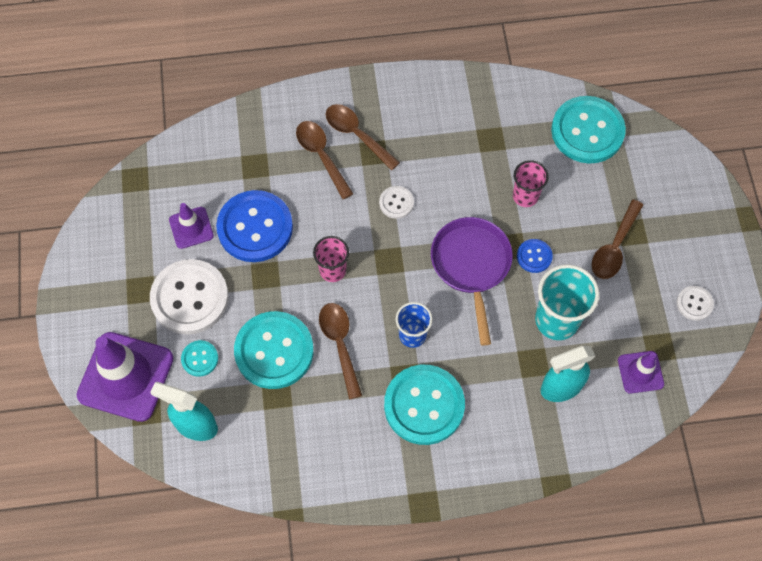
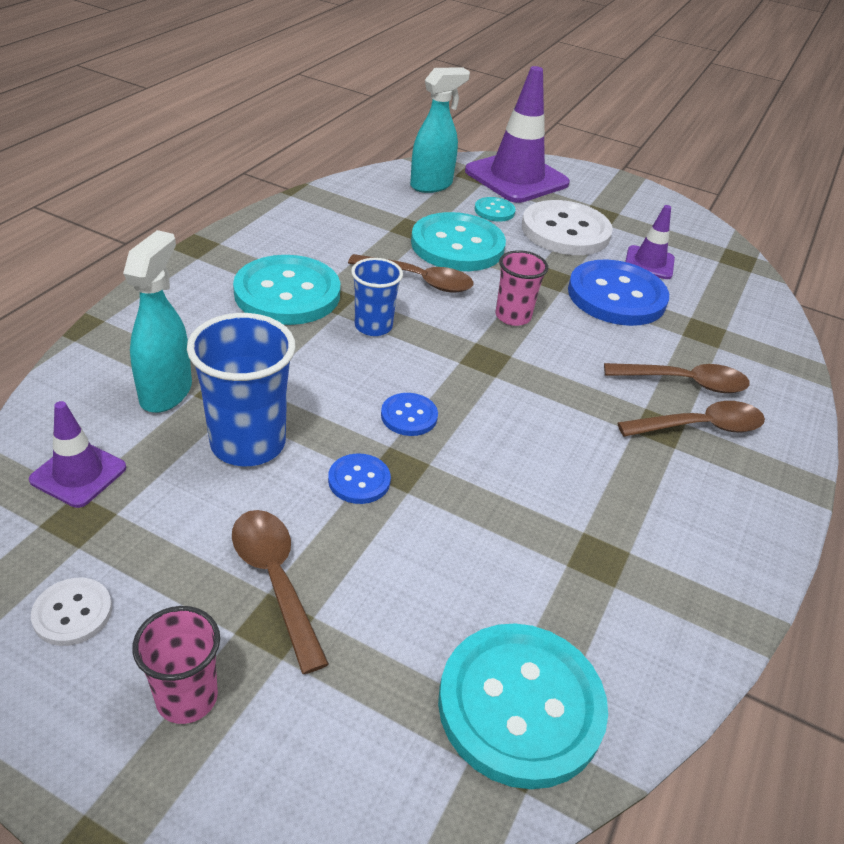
camera: 120 degrees right, 25 degrees down
(396, 203) = (562, 405): white button -> none
(471, 265) = (409, 416): purple pan -> blue button
(525, 196) = (463, 533): pink cup -> pink cup (187, 697)
(557, 320) = (248, 443): turquoise cup -> blue cup

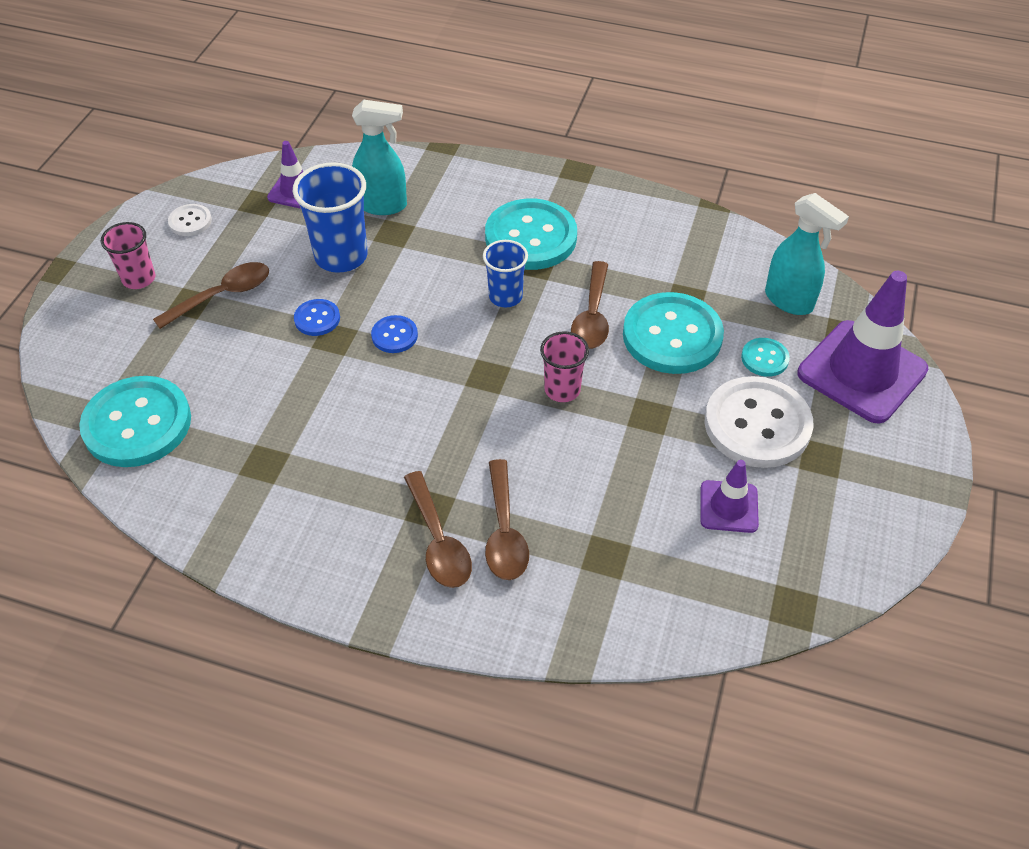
camera: 85 degrees right, 10 degrees up
(616, 296) = (640, 474): blue button -> none

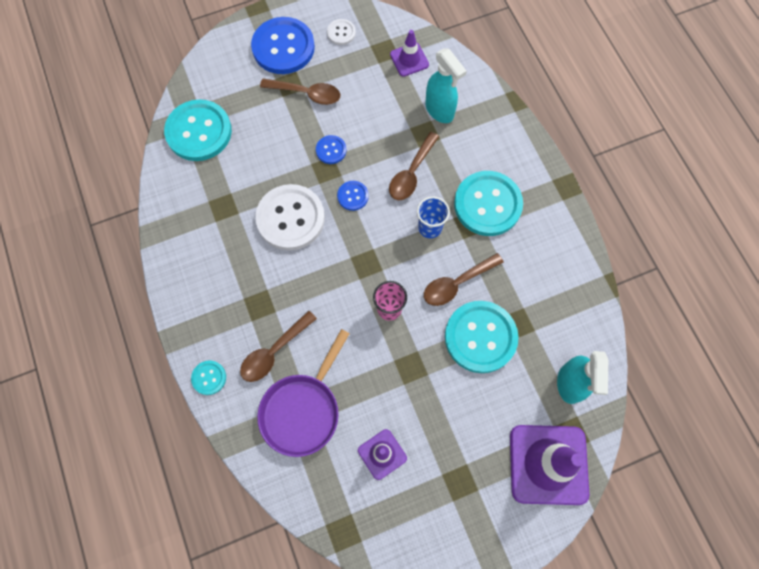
camera: 50 degrees right, 20 degrees up
(139, 279) = (283, 47): pink cup -> blue button
(341, 256) = (383, 123): blue cup -> none
(438, 541) = (243, 325): brown spoon -> brown spoon (411, 173)
(606, 550) = (303, 410): none -> purple pan
(757, 424) = (454, 430): white button -> white button (290, 218)
(764, 358) = (509, 401): turquoise button -> turquoise button (209, 378)

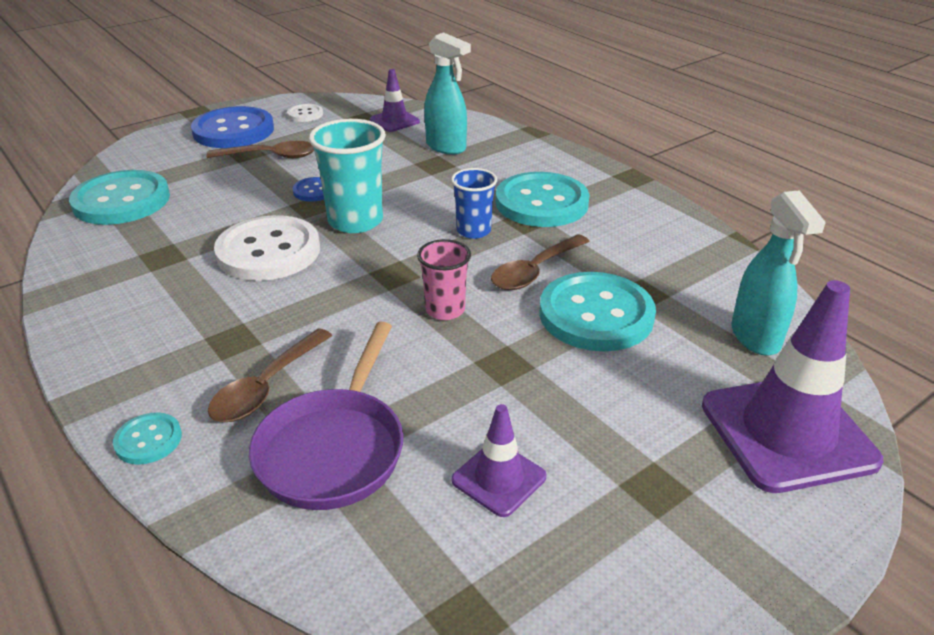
camera: 15 degrees left, 35 degrees down
(353, 196) = (355, 221): blue button -> turquoise cup
(411, 173) = (429, 193): brown spoon -> none

